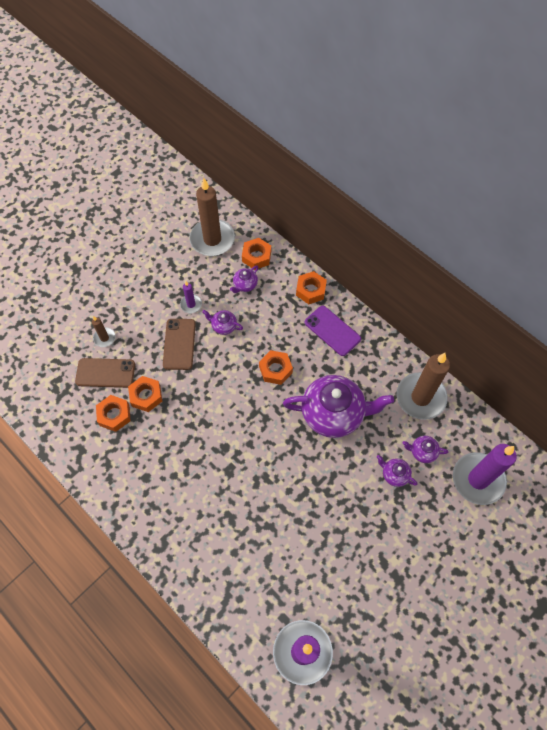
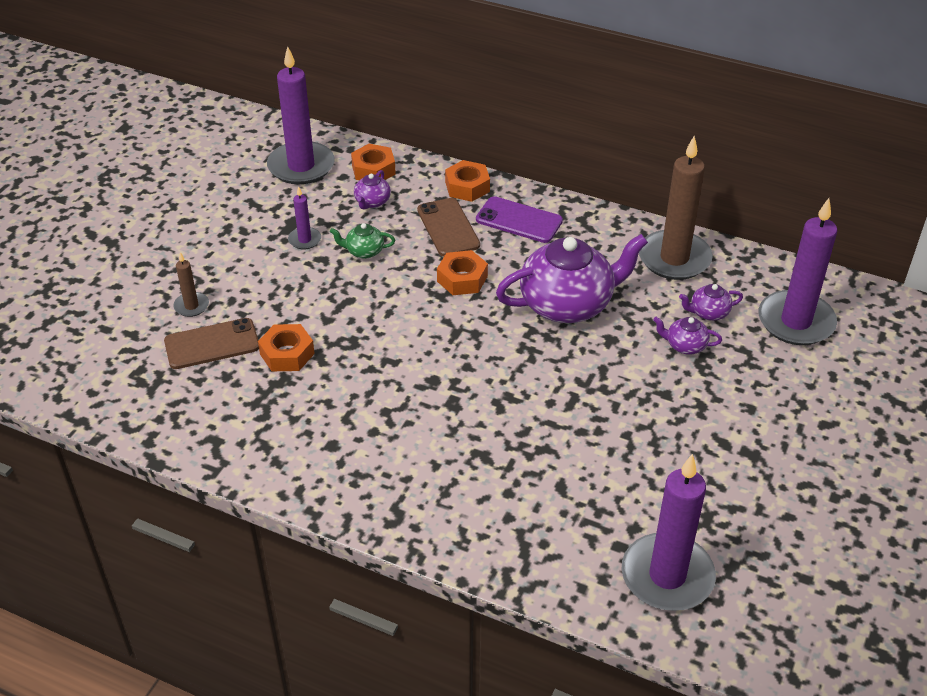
camera: 20 degrees left, 20 degrees down
(114, 415) = (248, 387): orange nut -> none
(179, 344) = (309, 285): brown phone -> brown phone (448, 227)
(212, 239) = (301, 166): brown candle -> purple candle
(223, 326) = (364, 251): purple teapot -> green teapot

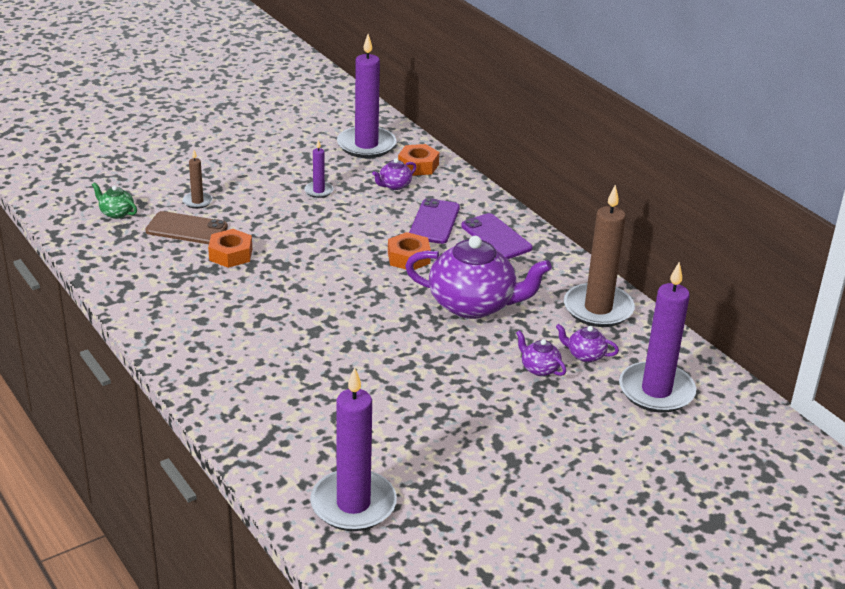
camera: 30 degrees right, 10 degrees down
(364, 251) = (354, 214): green teapot -> green teapot (116, 213)
(448, 227) = (434, 222): brown phone -> purple phone
(467, 187) = (479, 201): orange nut -> none

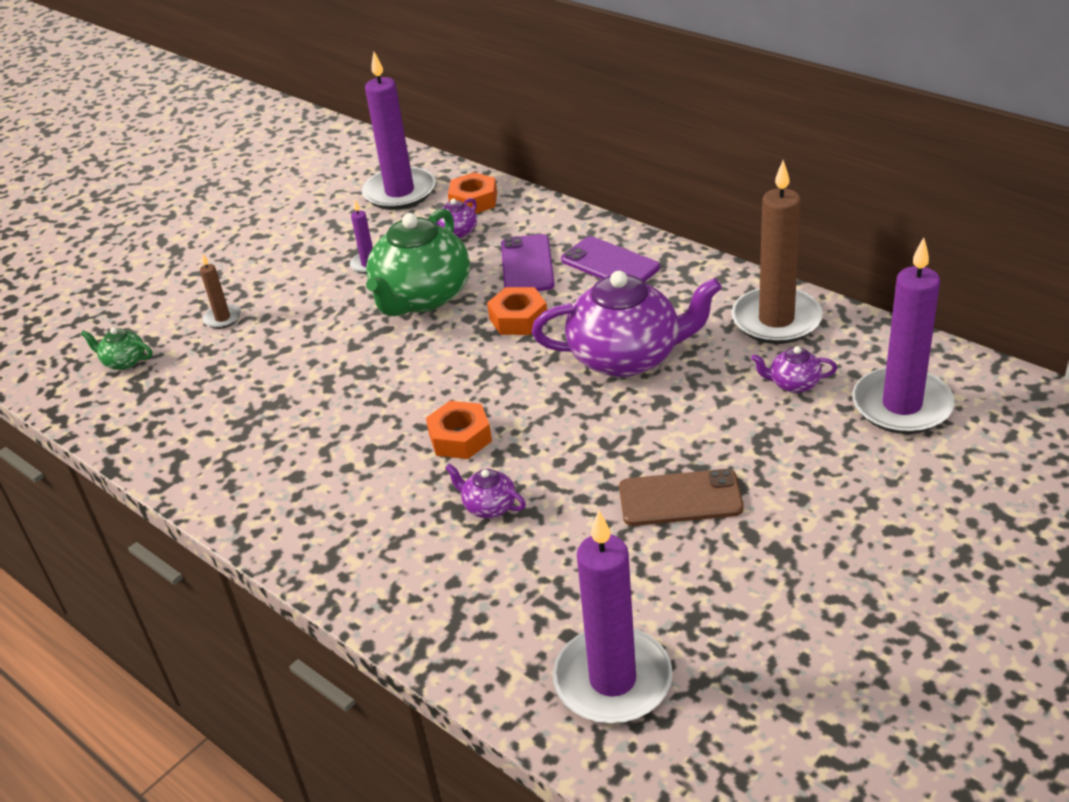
camera: 10 degrees left, 5 degrees up
(186, 229) = (224, 358): brown phone -> brown phone (680, 498)
(230, 254) = (295, 376): orange nut -> orange nut (460, 438)
(346, 224) = (422, 297): none -> green teapot
(539, 368) = (748, 417): purple teapot -> purple teapot (489, 506)

